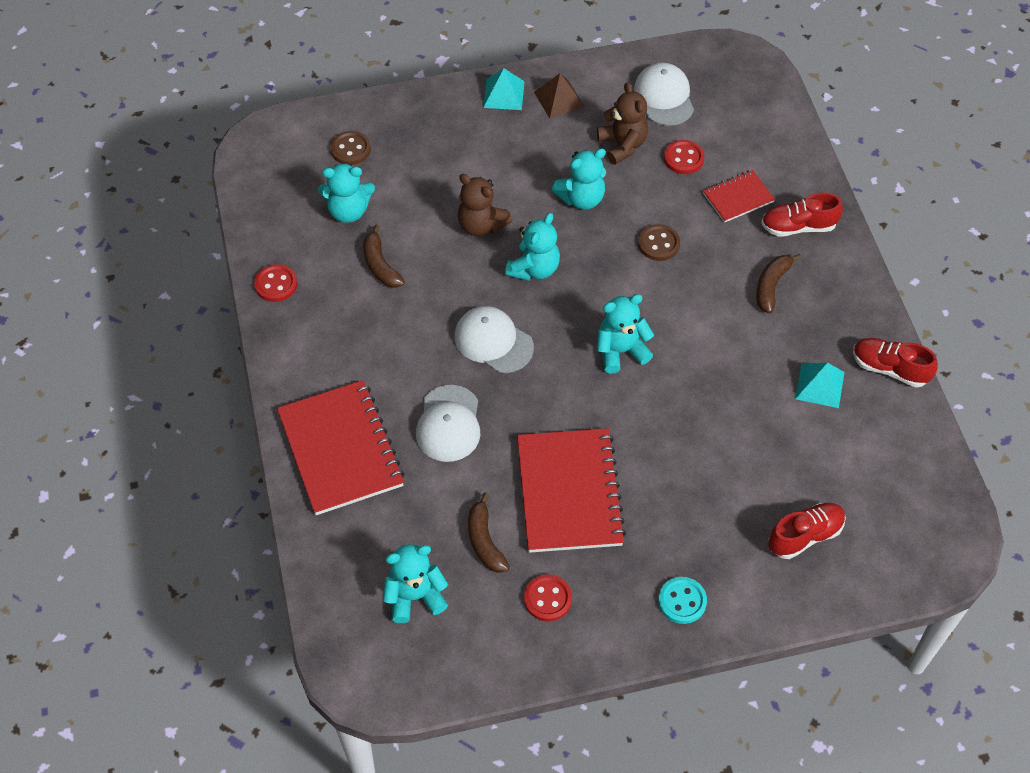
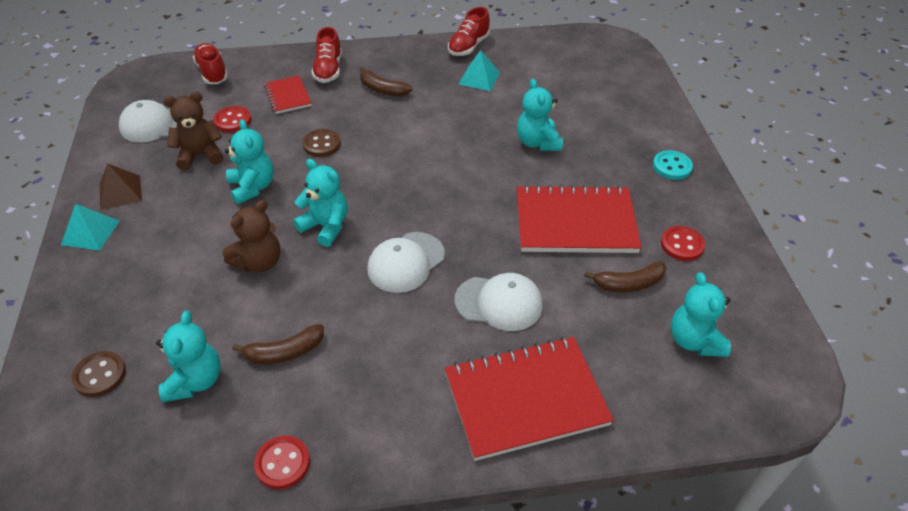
camera: 85 degrees left, 10 degrees down
(621, 351) = (431, 178): turquoise teddy bear -> turquoise teddy bear (537, 142)
(805, 536) = (609, 100): red shoe -> red shoe (212, 73)

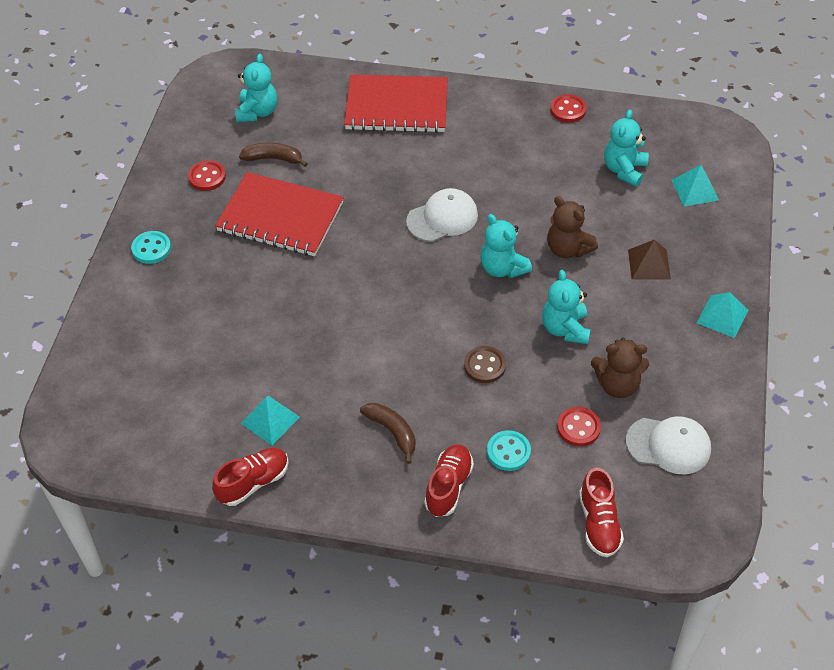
camera: 160 degrees left, 5 degrees up
(100, 375) = (695, 190): brown button -> turquoise pyramid
(120, 192) = (699, 357): brown pyramid -> brown pyramid (649, 264)
(259, 262) = (567, 249): brown teddy bear -> brown teddy bear turned 105 degrees counterclockwise
(284, 352) = (556, 173): brown banana -> none
(288, 96) = (508, 452): red notebook -> turquoise button
(499, 303) = (382, 169): white cap -> none
(537, 142) = (260, 309): turquoise teddy bear -> none

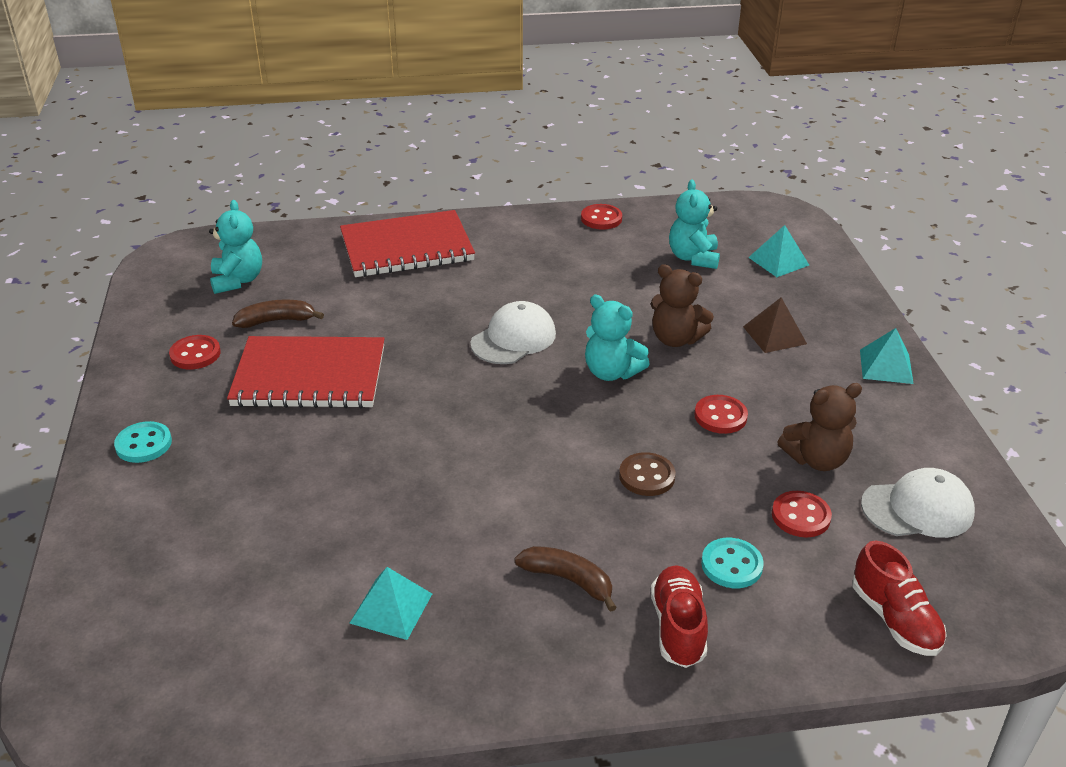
camera: 20 degrees left, 15 degrees down
(253, 482) = (400, 696): red shoe -> none
(565, 329) = (720, 416): turquoise teddy bear -> red button

